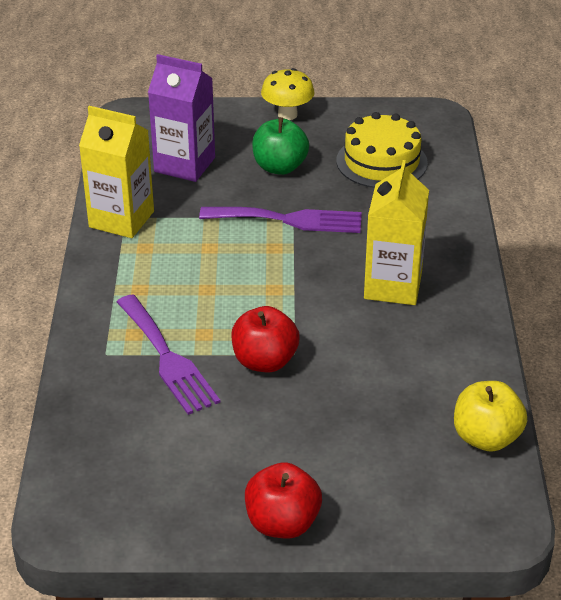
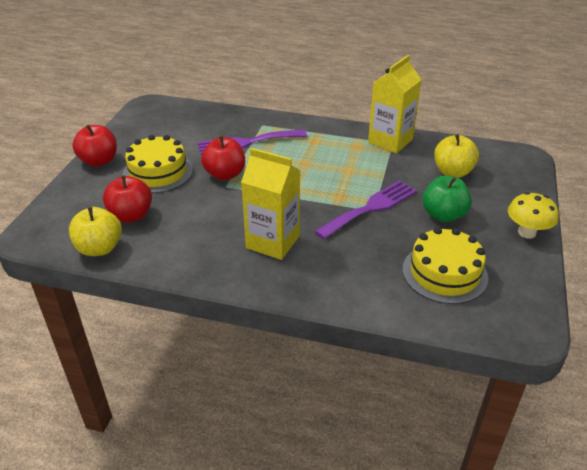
camera: 105 degrees right, 0 degrees up
(184, 165) = (452, 172): purple carton -> yellow apple
(286, 437) = (158, 172): none -> yellow cake
(289, 220) = (370, 208): purple fork -> purple fork turned 150 degrees counterclockwise
(404, 430) = (131, 215): none -> red apple

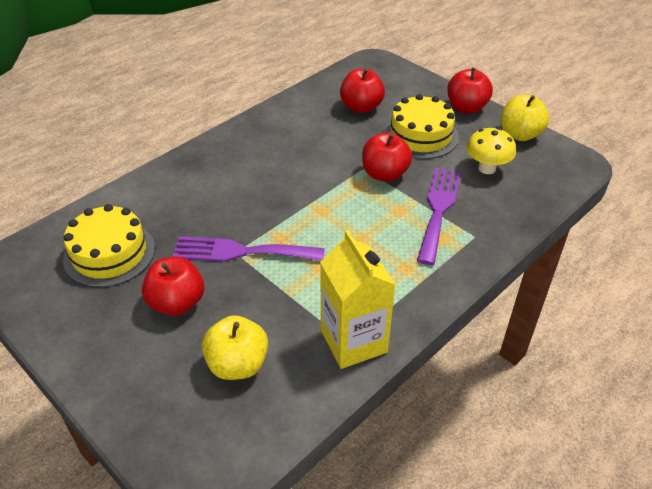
camera: 120 degrees right, 5 degrees up
(99, 248) = (330, 85): yellow apple -> yellow apple (520, 134)
(273, 242) = (255, 168): yellow carton -> none
(370, 208) = (241, 251): purple fork -> purple fork turned 105 degrees clockwise
(443, 215) = (177, 303): green apple -> red apple
(526, 232) = (83, 357): yellow mushroom -> yellow mushroom (487, 168)

